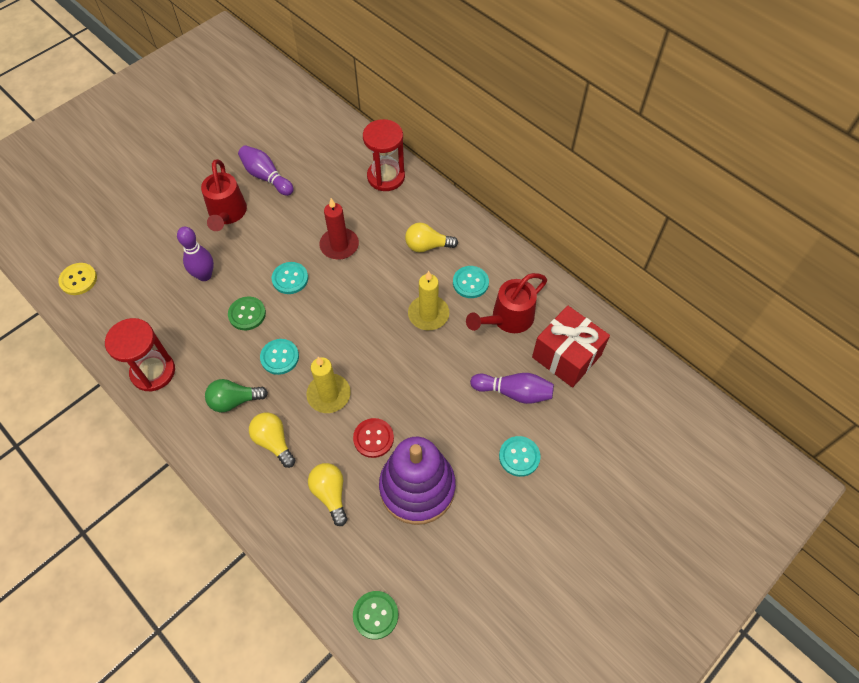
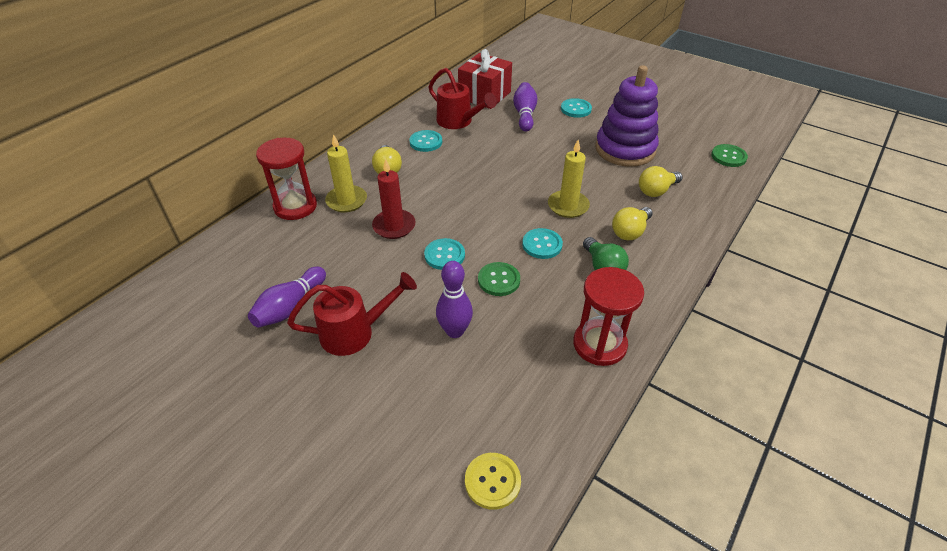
camera: 100 degrees left, 15 degrees down
(373, 438) = (596, 175): red button -> none
(428, 314) = (465, 160): yellow candle -> yellow candle (346, 201)

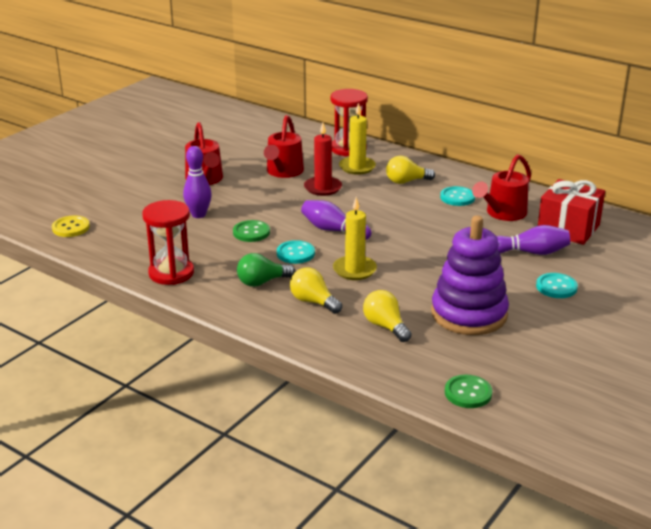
camera: 90 degrees right, 15 degrees down
(290, 307) = (234, 157): purple bowling pin -> purple bowling pin (333, 230)
(346, 258) = (283, 172): none -> red watering can
(444, 255) = (284, 209): turquoise button -> none

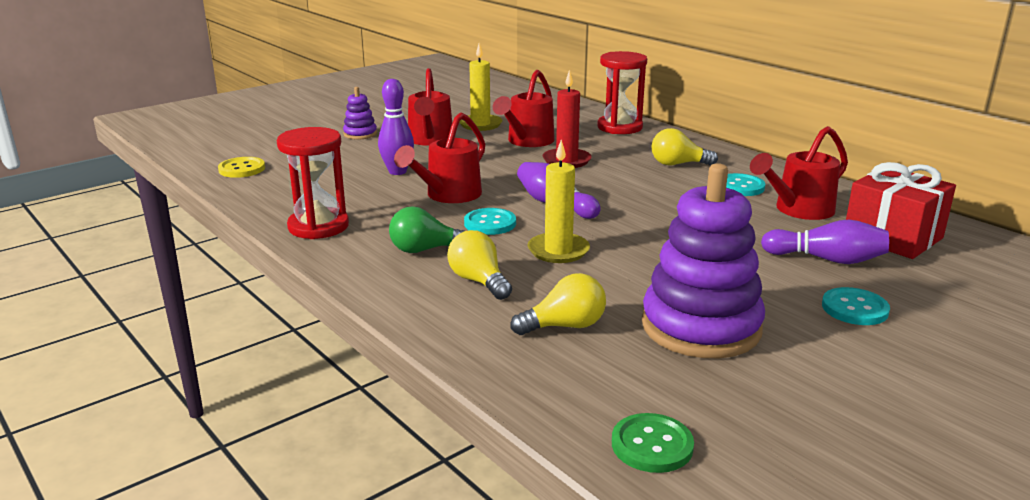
camera: 15 degrees right, 5 degrees down
(143, 180) = (360, 134): none -> purple stacking toy
(251, 232) = (448, 195): green button -> red watering can
(357, 167) = (621, 145): yellow candle -> yellow candle (480, 124)
(385, 326) = (564, 326): yellow light bulb -> yellow light bulb turned 90 degrees clockwise

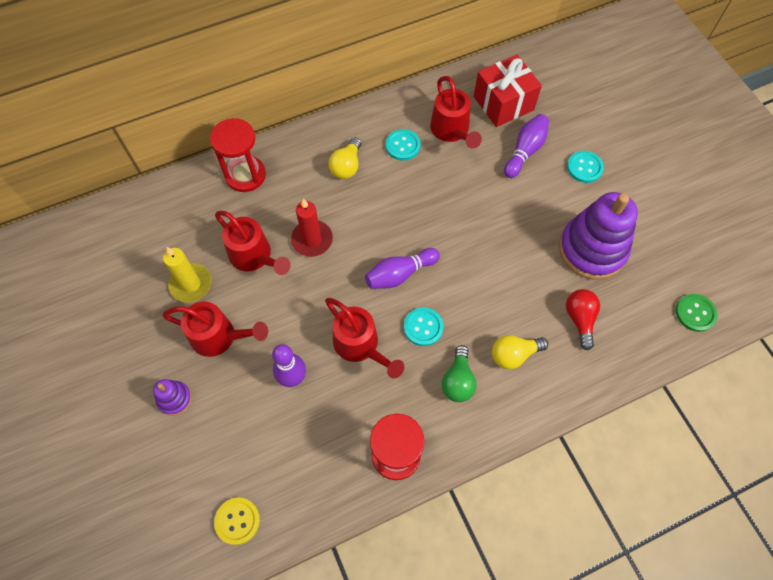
camera: 75 degrees left, 40 degrees up
(558, 251) = (479, 294): yellow candle -> none
(564, 326) = (579, 319): yellow light bulb -> red light bulb

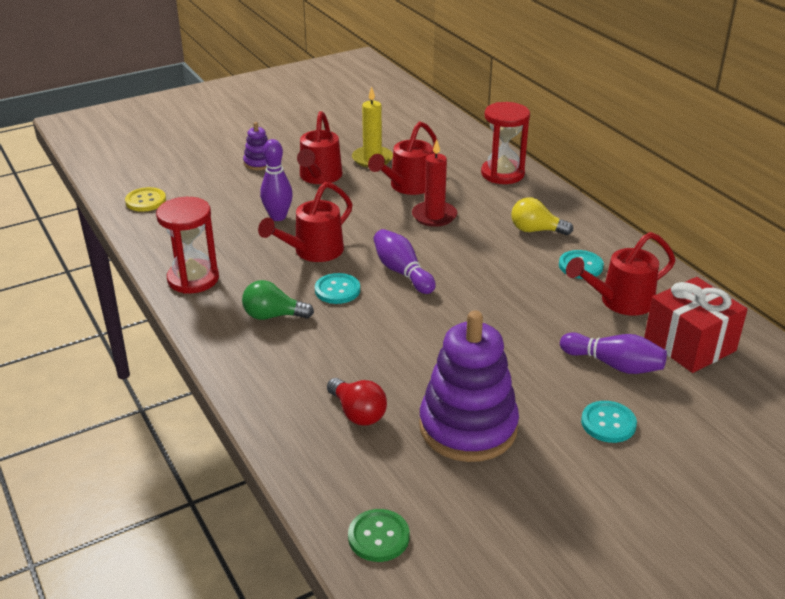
camera: 85 degrees right, 30 degrees down
(514, 355) = (305, 356): yellow light bulb -> none
(579, 319) = (358, 413): red light bulb -> red light bulb turned 60 degrees clockwise

